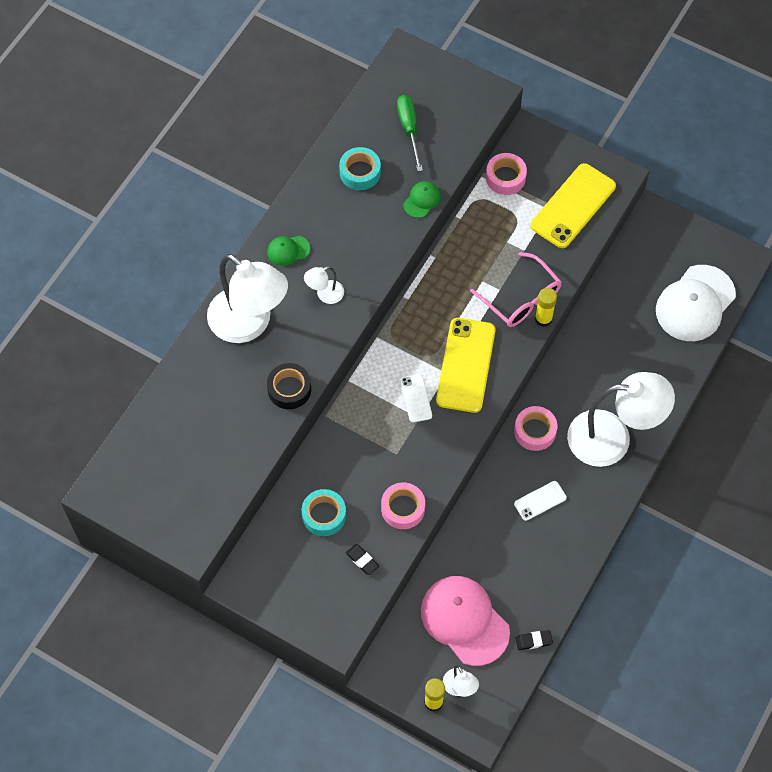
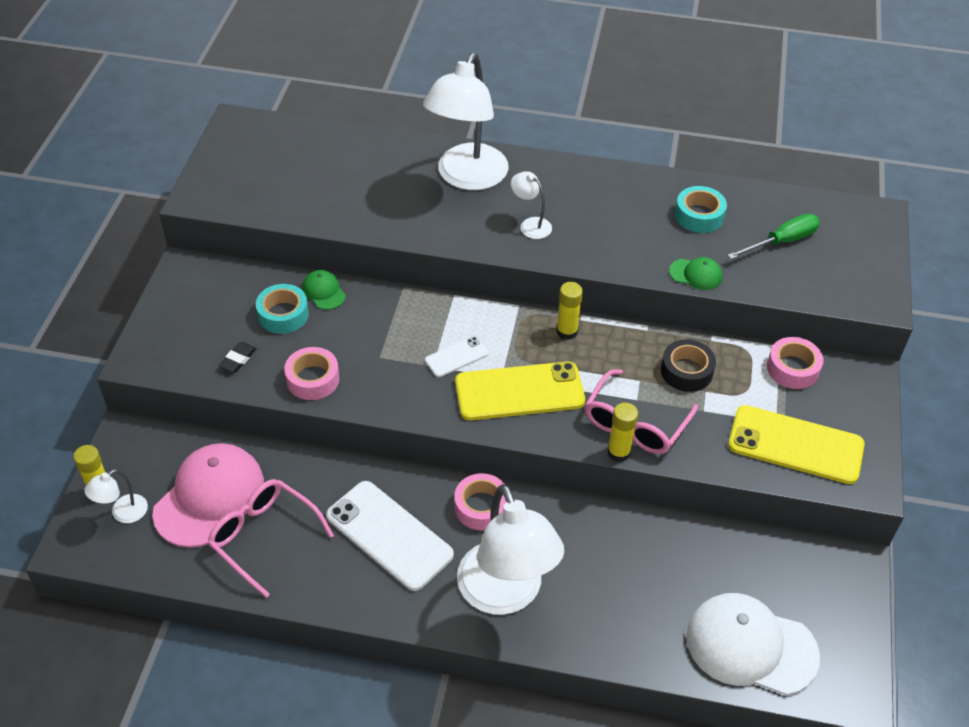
camera: 70 degrees right, 15 degrees down
(288, 250) = (569, 184): green cap -> green cap (324, 291)
(289, 389) = (403, 225): black tape -> black tape (686, 371)
(417, 312) = (567, 331): none -> yellow glue stick
(514, 588) = (263, 537): none -> pink glasses
(533, 641) = (199, 574): black eraser -> none
(540, 501) = (389, 535): white phone -> white phone, size x2.00

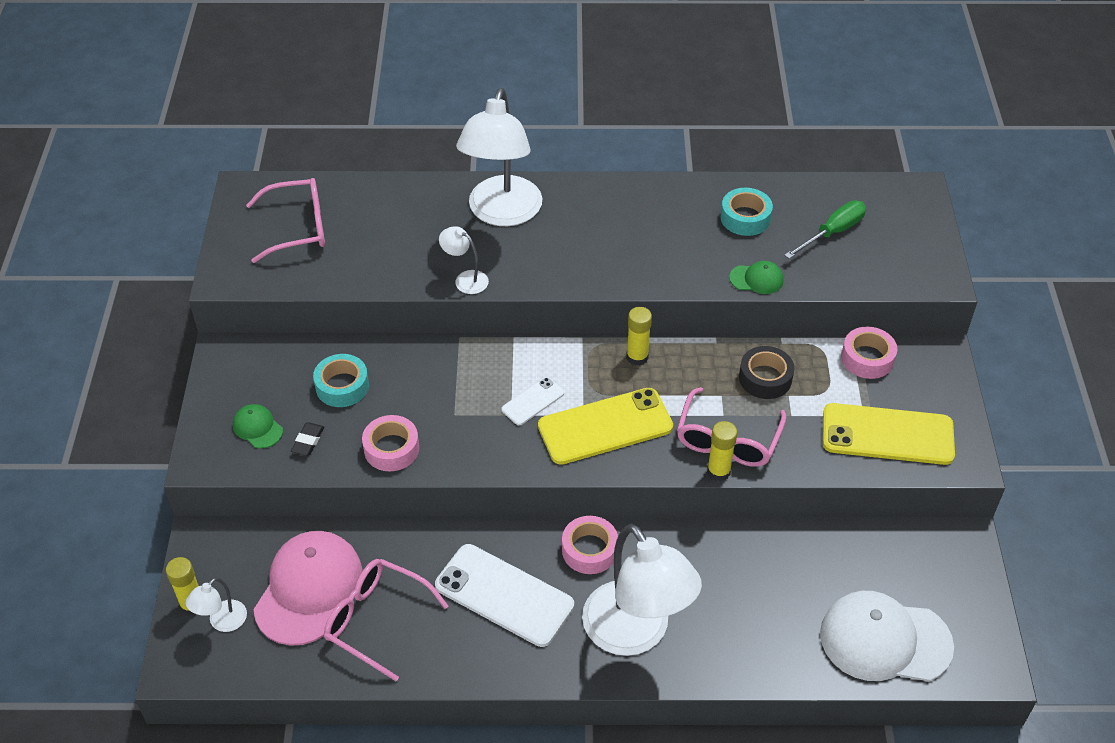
camera: 10 degrees left, 0 degrees up
(276, 163) = (298, 228): none -> pink glasses
(324, 291) = (378, 355): green cap -> green cap (257, 428)
(530, 224) = (579, 253): white lamp -> white lamp (465, 279)

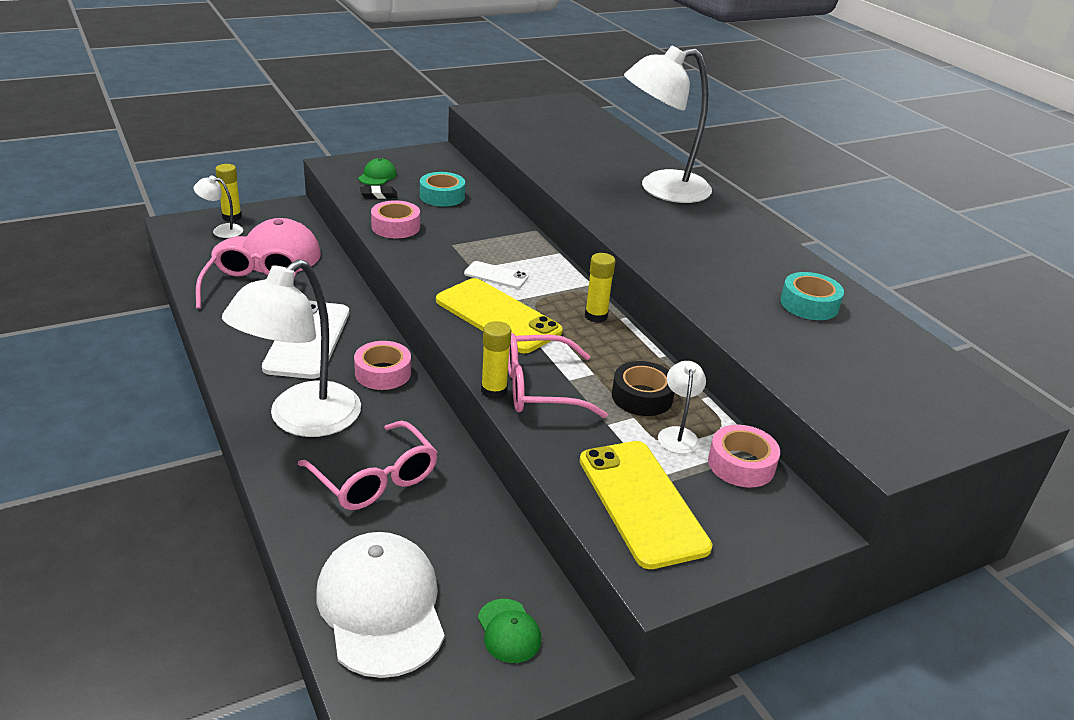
camera: 60 degrees right, 15 degrees down
(298, 228) = (554, 123): pink glasses -> pink glasses (375, 479)
(465, 279) = (570, 188): white lamp -> white lamp (677, 434)
(756, 279) = (733, 326): green cap -> green cap (509, 631)
(832, 232) = (859, 362): green screwdriver -> none

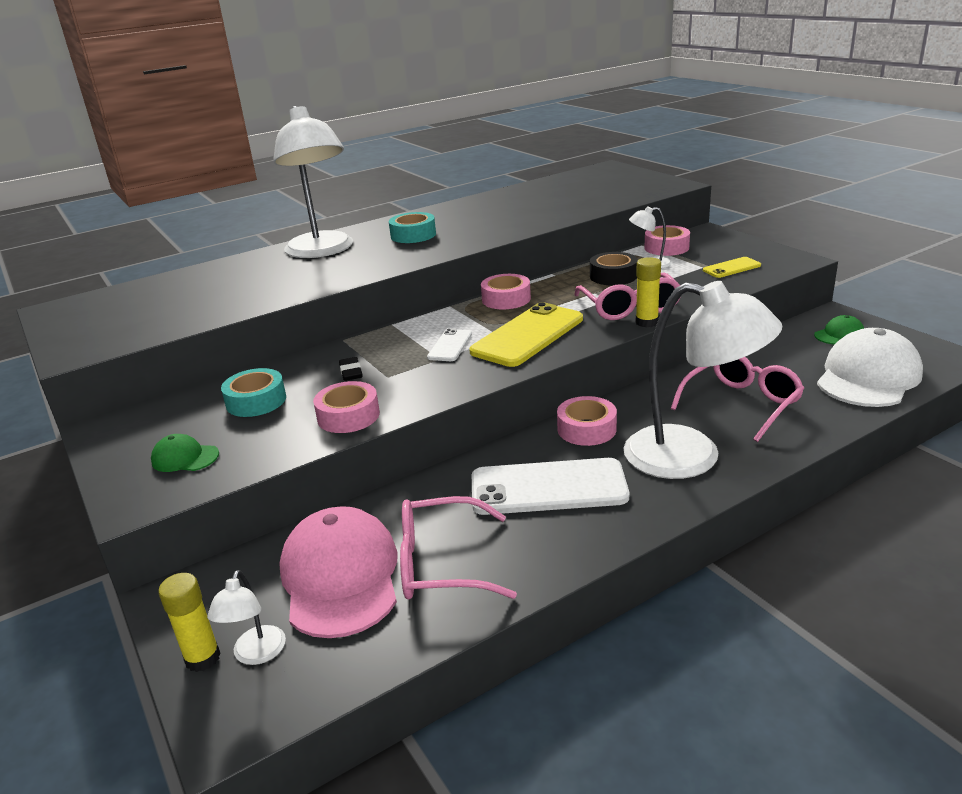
camera: 90 degrees left, 5 degrees down
(379, 195) = (252, 444): black eraser -> black eraser (351, 372)
(381, 607) = (868, 377): white cap -> white cap turned 150 degrees clockwise
(596, 316) = (506, 299): yellow glue stick -> pink tape
(642, 502) = (731, 268): yellow phone -> yellow phone, size x0.50
(809, 304) = (513, 203): turquoise tape -> turquoise tape (413, 235)

